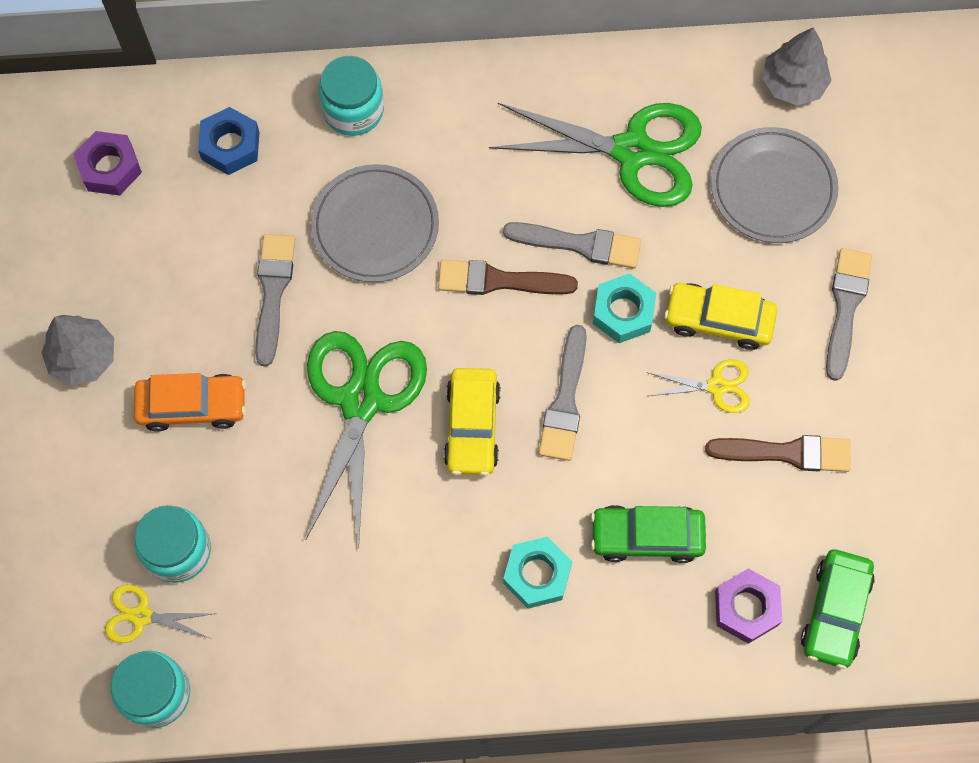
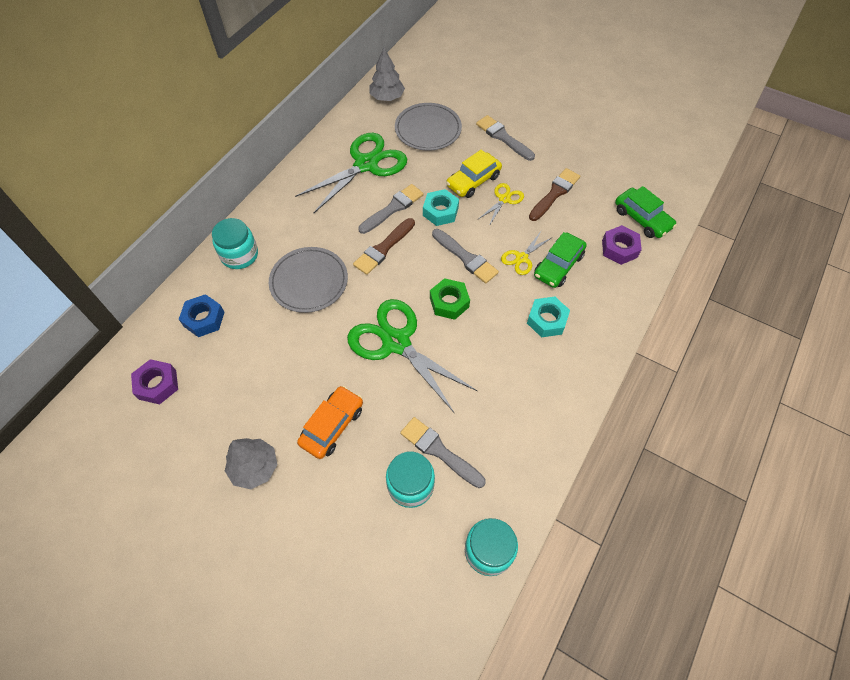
camera: 55 degrees left, 10 degrees down
(141, 616) = (435, 530): yellow scissors -> yellow scissors (521, 258)
(273, 292) = (302, 347): grey brush -> grey brush (439, 451)
(472, 426) = (449, 302): yellow car -> green nut

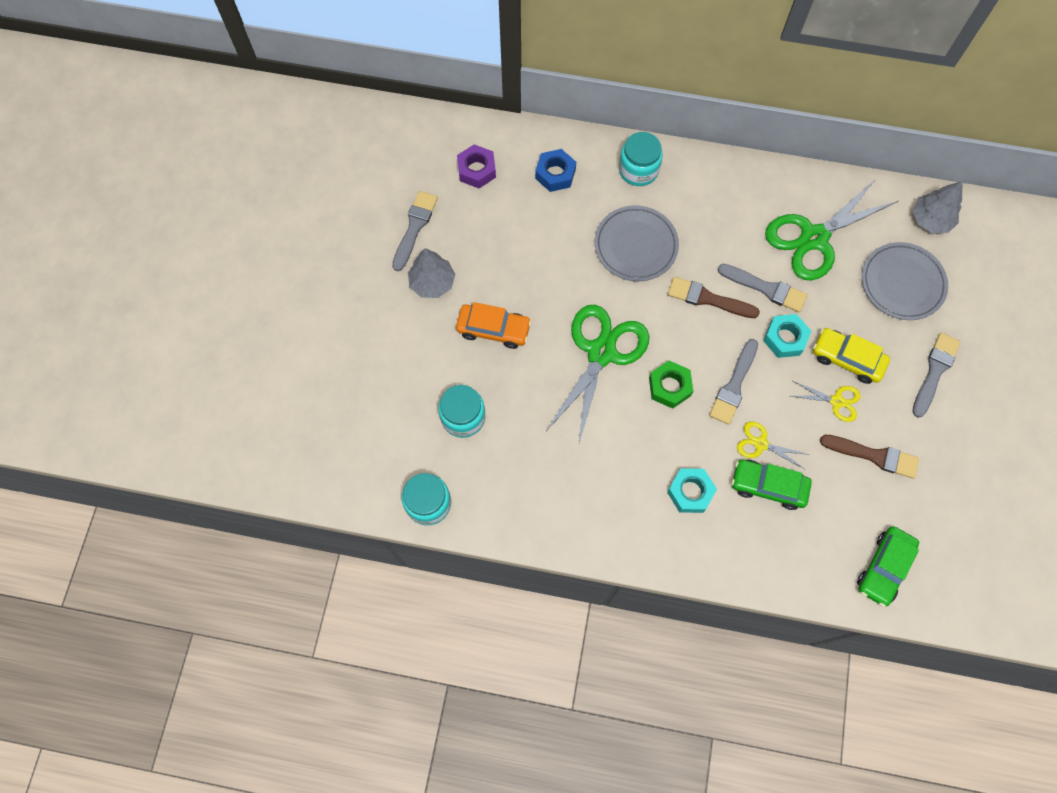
camera: 70 degrees right, 10 degrees up
(366, 164) = (814, 238): green scissors -> green scissors turned 120 degrees clockwise
(439, 451) = (504, 431): grey brush -> grey brush (414, 227)
(619, 249) = (824, 550): purple nut -> none

